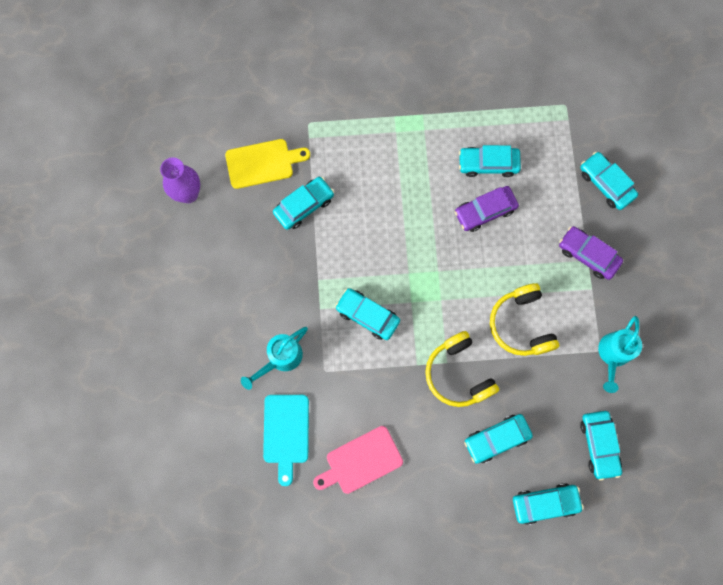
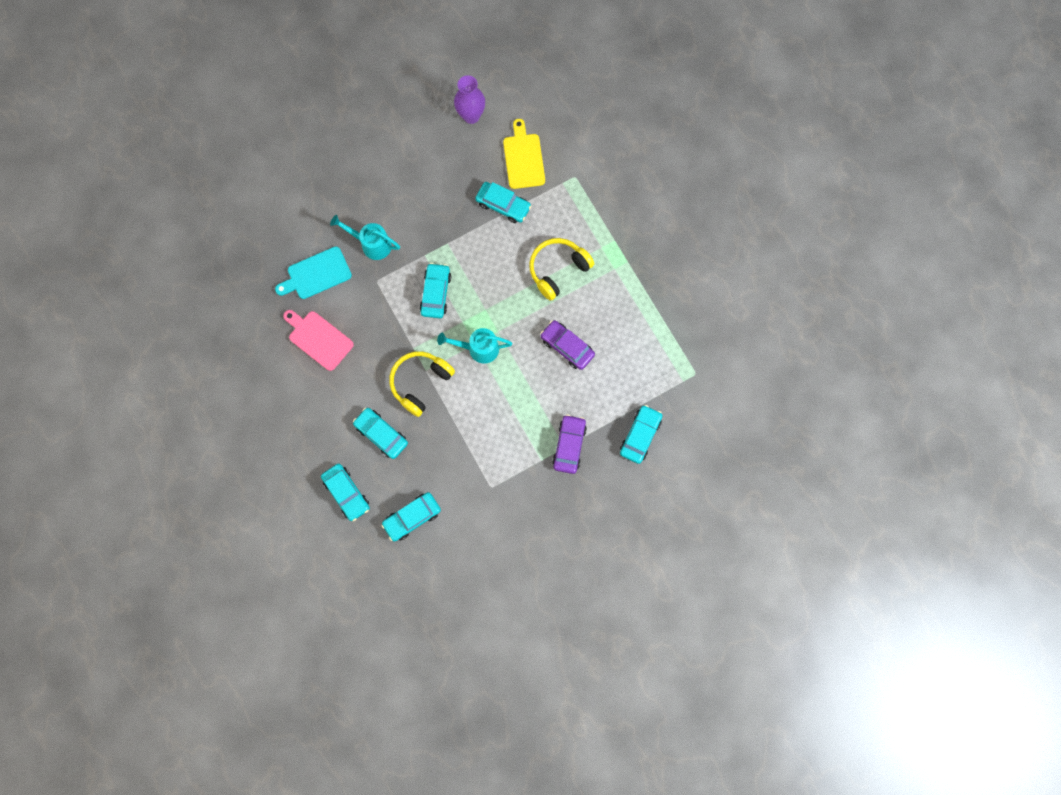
camera: 65 degrees right, 0 degrees up
(263, 163) = (523, 158): yellow cutting board -> yellow cutting board turned 150 degrees counterclockwise
(488, 164) = (610, 332): turquoise car -> none
(521, 324) = (484, 415): yellow headphones -> yellow headphones (558, 270)
(613, 354) = (492, 499): turquoise watering can -> turquoise watering can (478, 348)

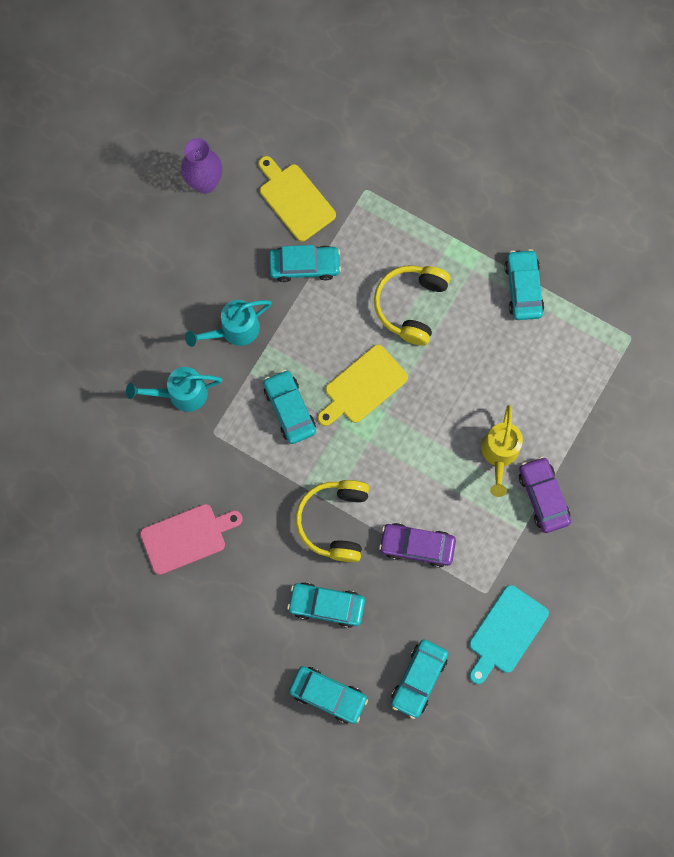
camera: 30 degrees left, 0 degrees up
(316, 274) = (138, 464): turquoise cutting board -> turquoise cutting board (506, 632)
(318, 339) = (187, 537): pink cutting board -> pink cutting board turned 150 degrees clockwise
(478, 348) = (376, 445): turquoise watering can -> turquoise watering can (234, 330)
(493, 305) = (363, 386): none -> yellow cutting board
(557, 400) = (499, 454): none -> yellow watering can
(567, 347) = (474, 387): purple car -> purple car (417, 545)
(640, 435) = (613, 441): turquoise car -> turquoise car (523, 288)

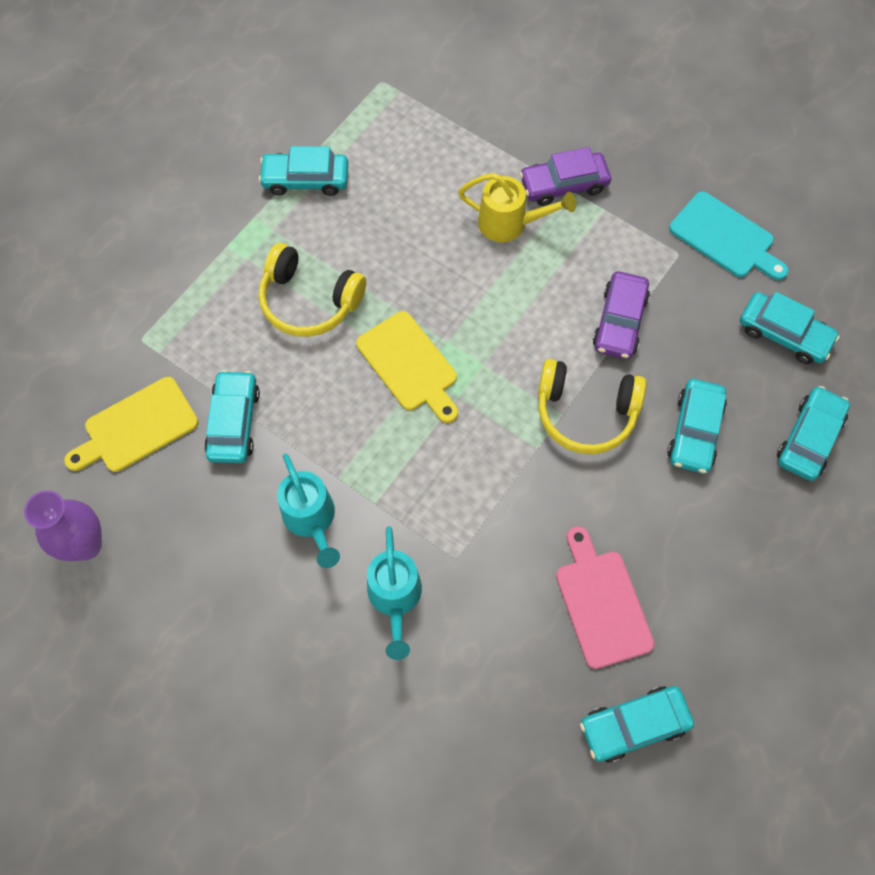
camera: 85 degrees left, 10 degrees down
(289, 409) = (431, 456): turquoise car -> turquoise car (634, 725)

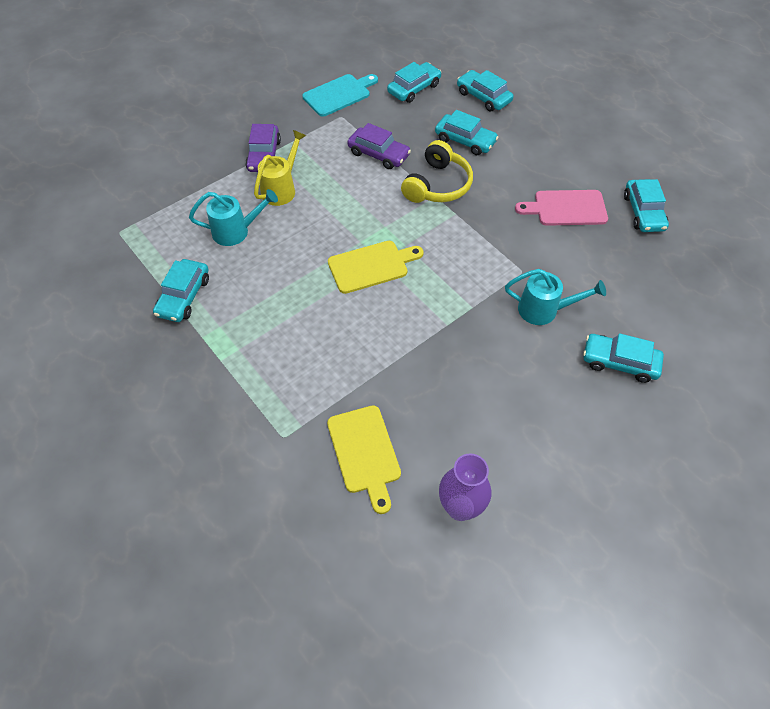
camera: 75 degrees left, 10 degrees down
(234, 422) = (382, 382): turquoise car -> turquoise car (619, 362)
(309, 301) = (295, 314): yellow headphones -> none
(311, 519) = (475, 347): turquoise watering can -> turquoise watering can (236, 231)

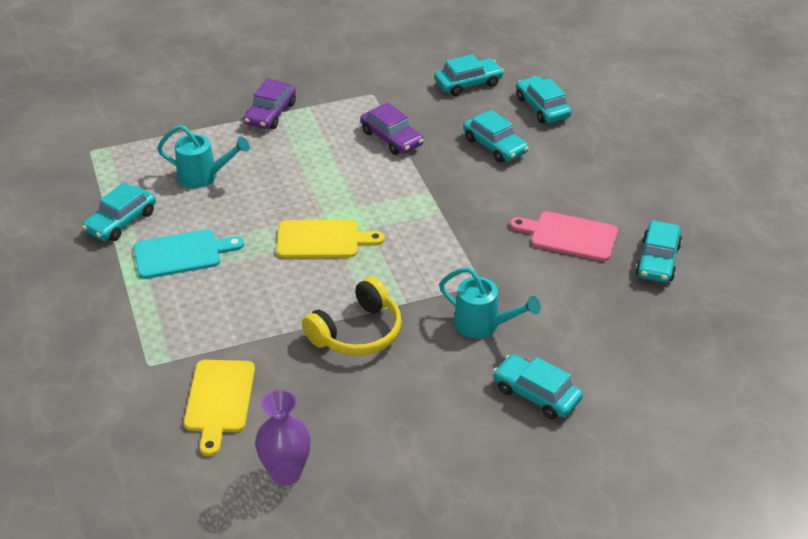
camera: 20 degrees right, 15 degrees down
(281, 189) = (270, 148): yellow watering can -> none
(339, 94) = (382, 72): turquoise cutting board -> turquoise cutting board (182, 254)
(437, 185) = (438, 181): yellow headphones -> yellow headphones (357, 332)

